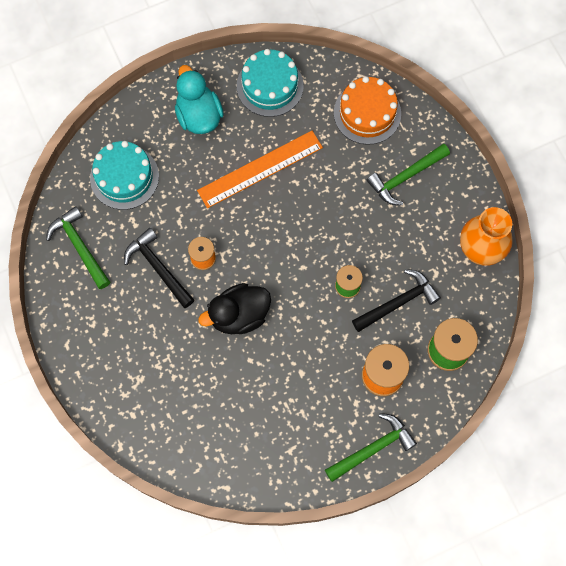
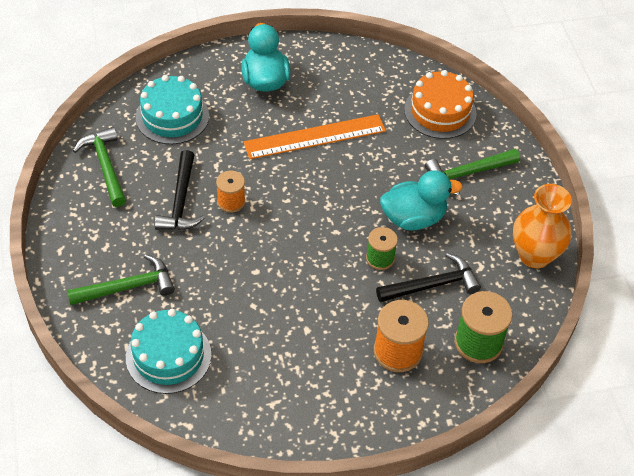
camera: 10 degrees right, 20 degrees down
(158, 268) = (181, 201): black hammer -> black hammer turned 150 degrees counterclockwise
(239, 315) = (254, 261): black duck -> none
(270, 86) = (345, 70): turquoise cake -> turquoise cake (168, 356)
(367, 236) = (413, 218): none -> turquoise duck
(372, 448) = (368, 422): green hammer -> green hammer (127, 287)

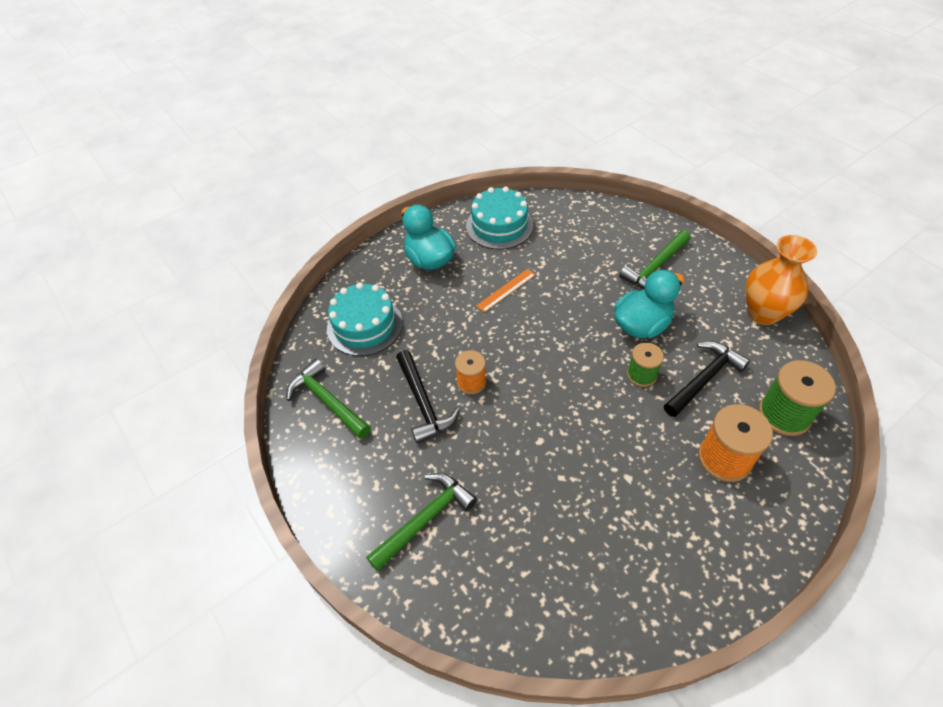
camera: 20 degrees left, 0 degrees up
(168, 356) = (515, 577): turquoise cake -> turquoise cake (499, 225)
(315, 137) = (506, 290): orange ruler -> orange ruler, size x0.51
(440, 111) = (594, 226): orange cake -> none

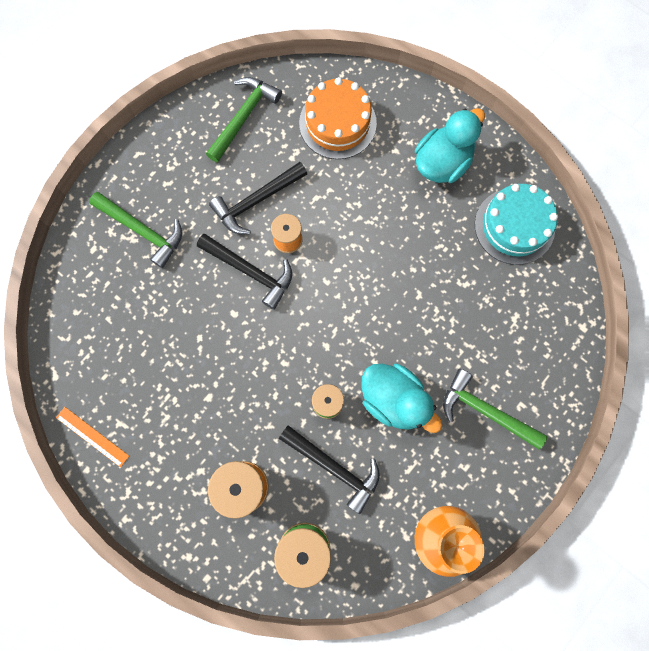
camera: 75 degrees right, 25 degrees up
(364, 325) = (337, 123): turquoise cake -> orange cake
(497, 419) = (250, 271): none -> black hammer
(506, 290) = (414, 251): orange ruler -> orange ruler (92, 436)

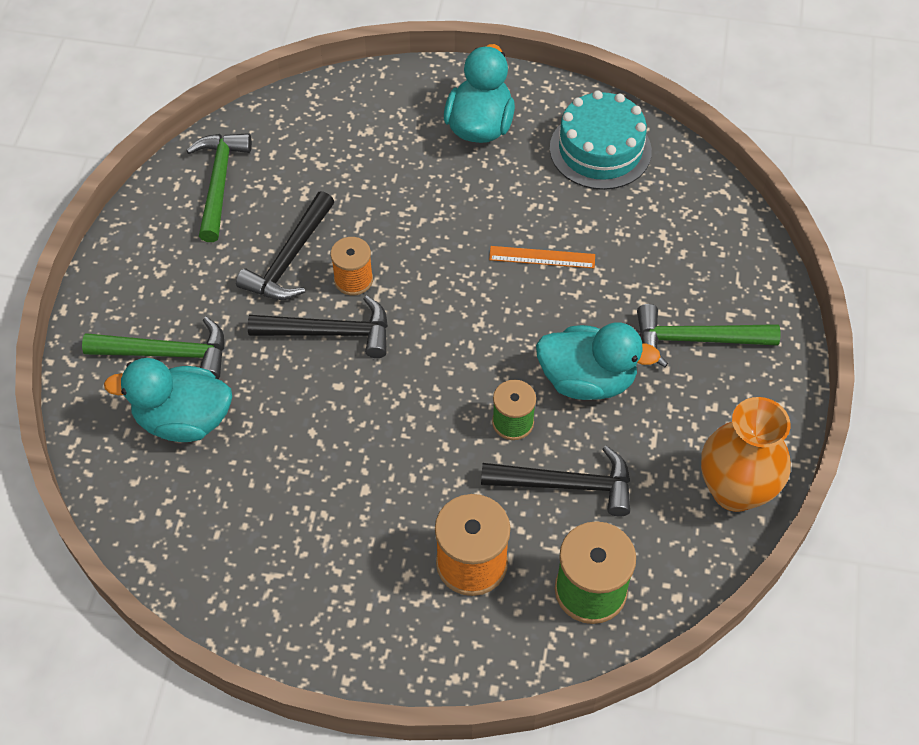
camera: 30 degrees left, 20 degrees down
(92, 436) = (243, 609): orange ruler -> orange ruler (542, 257)
(127, 285) = (184, 420): none -> turquoise duck
(337, 123) = (335, 141): orange cake -> none

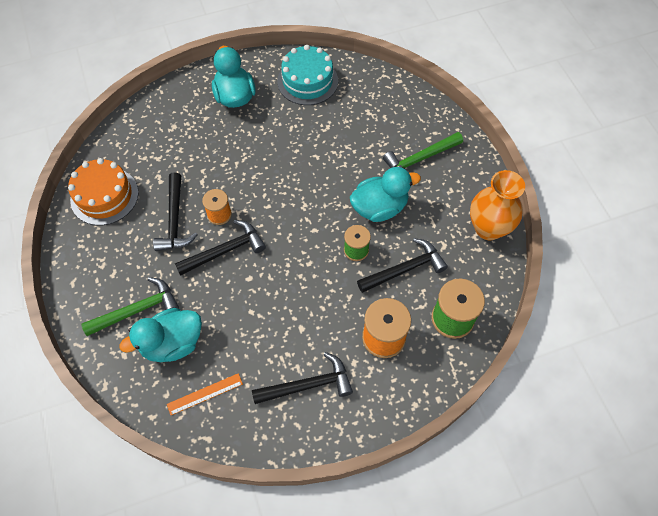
camera: 30 degrees left, 5 degrees up
(219, 183) = (104, 196): green hammer -> orange cake
(324, 569) = (308, 385): none -> black hammer
(542, 257) = (314, 153): orange ruler -> orange ruler (205, 394)

